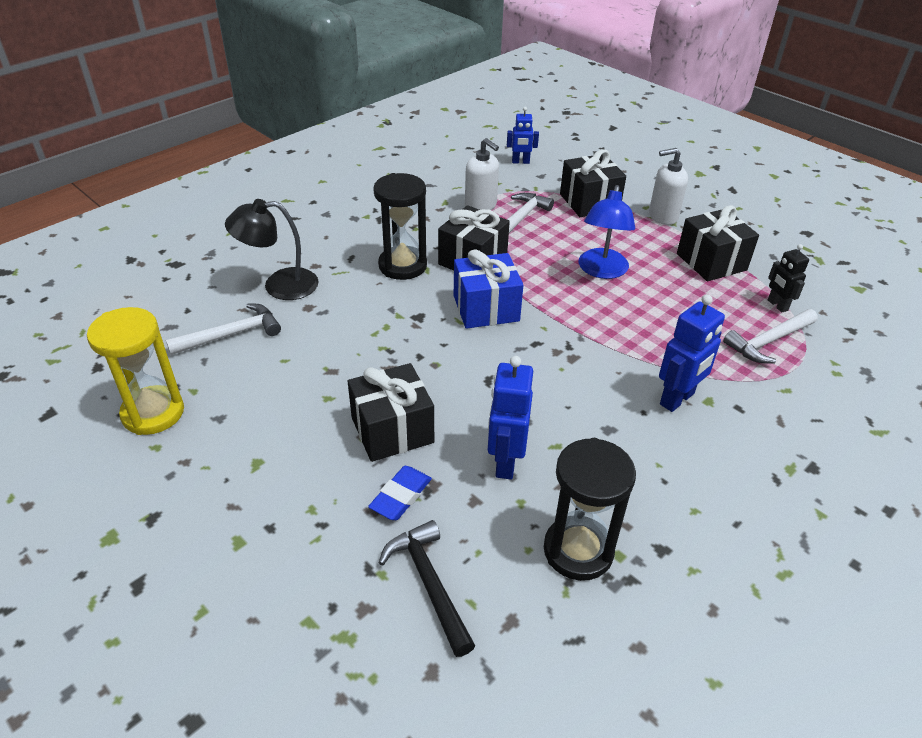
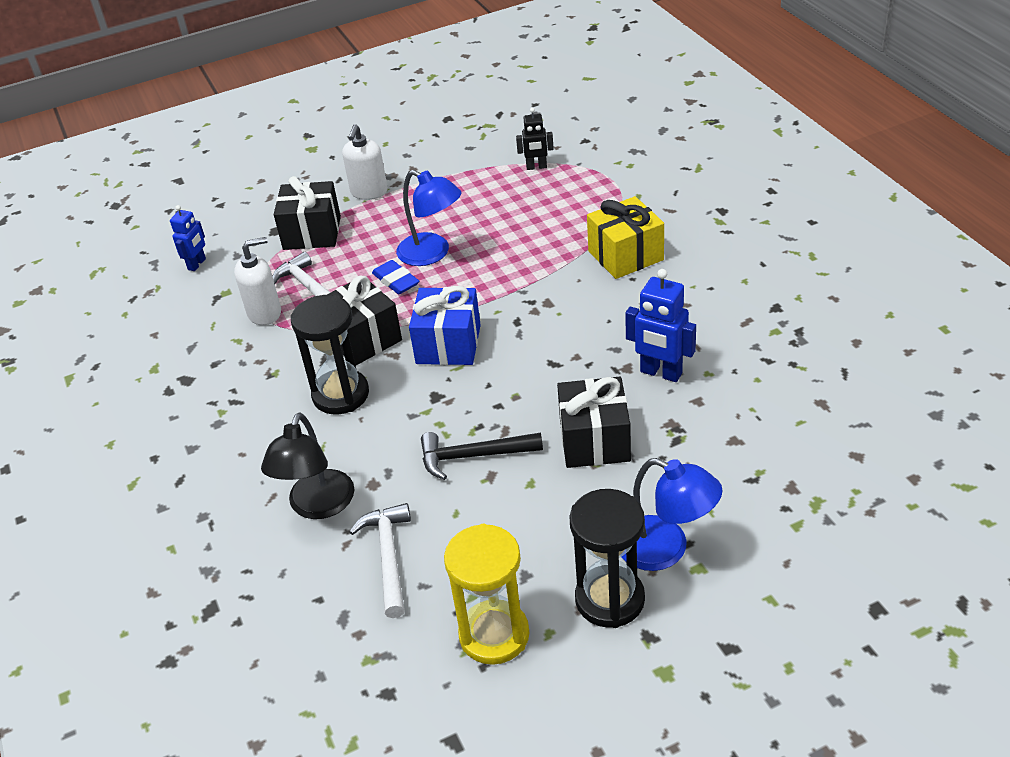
camera: 65 degrees left, 0 degrees up
(259, 511) = (665, 549): none -> blue lamp
(401, 496) = (678, 447): blue eraser -> blue eraser (396, 281)
(429, 583) = (776, 443): black hammer -> black hammer (473, 456)
(578, 550) = (766, 351): black hourglass -> black hourglass (610, 599)
(677, 399) = (625, 255): blue robot -> yellow gift
(711, 262) = (457, 184): black gift -> none
(768, 342) = (579, 186): white hammer -> none

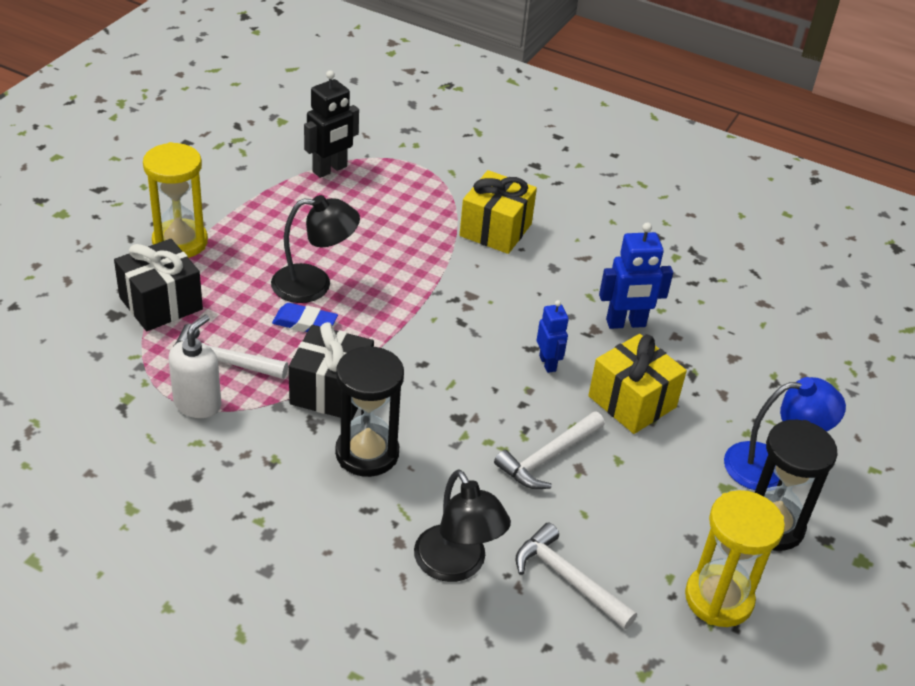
camera: 45 degrees left, 0 degrees up
(197, 264) = (58, 380): blue robot -> blue robot (548, 363)
(369, 192) = (180, 242): white soap dispenser -> yellow hourglass
(432, 254) = (314, 284): blue lamp -> black lamp
(448, 344) = (420, 366): blue gift -> none
(473, 456) = (548, 458): black hammer -> white hammer
(536, 167) = (330, 169): black robot -> black robot, size x1.57
(594, 441) = (632, 402): black gift -> yellow gift

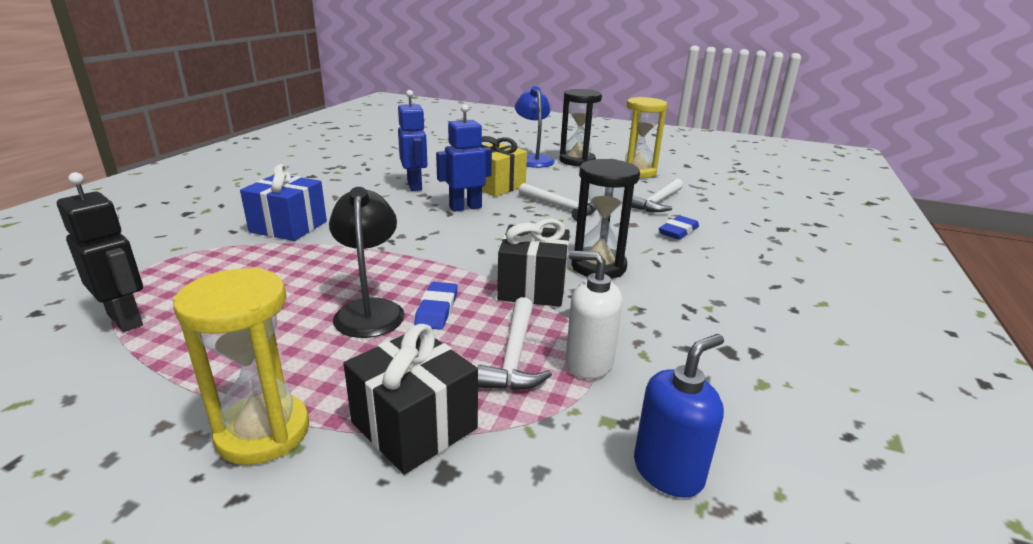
camera: 95 degrees left, 15 degrees down
(69, 415) = (668, 471): none -> blue soap dispenser
(456, 565) = (678, 231): black lamp -> blue eraser
(495, 230) = (288, 227): yellow gift -> blue gift
(548, 363) = (465, 207): blue robot -> blue robot, size x1.57

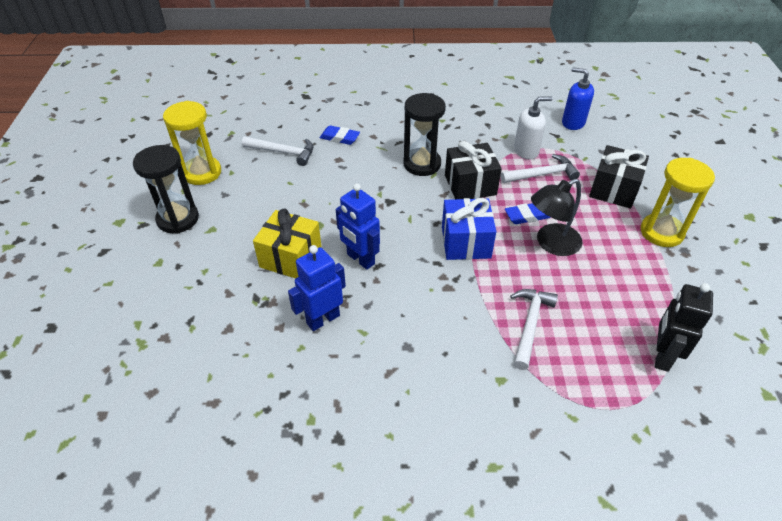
camera: 110 degrees left, 20 degrees up
(288, 227) = (479, 363): blue gift -> blue gift (466, 242)
(533, 159) = (183, 254): blue lamp -> none
(561, 207) = (325, 201): white hammer -> white hammer (529, 324)
(588, 362) = (526, 151): white soap dispenser -> white soap dispenser turned 105 degrees counterclockwise

